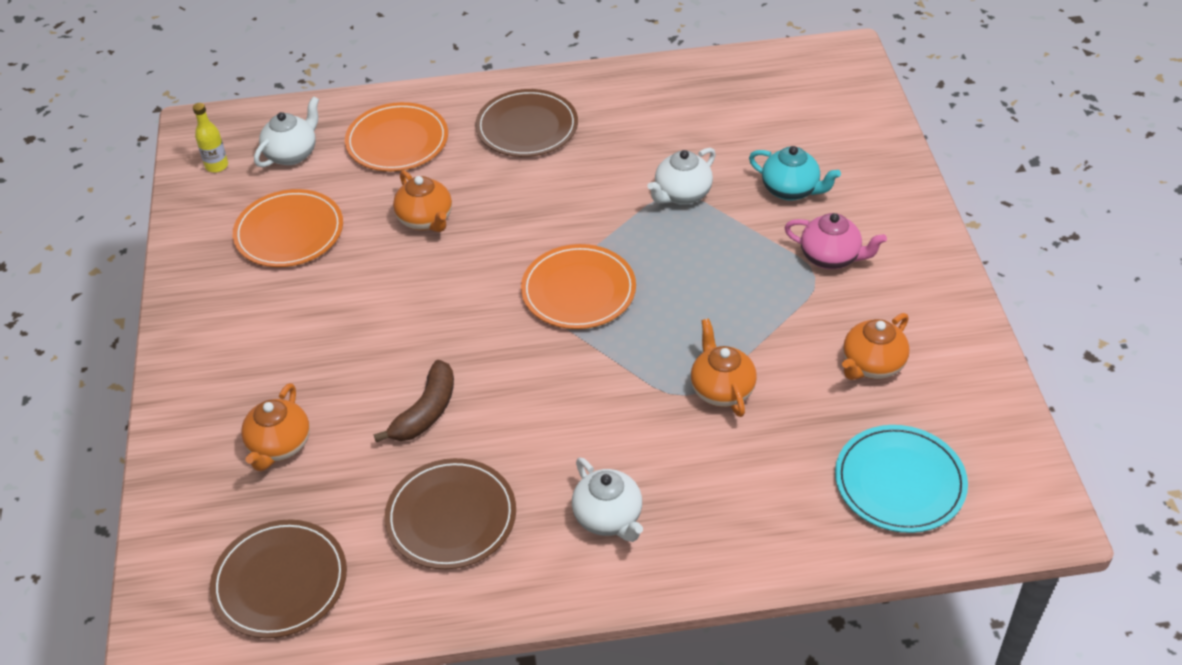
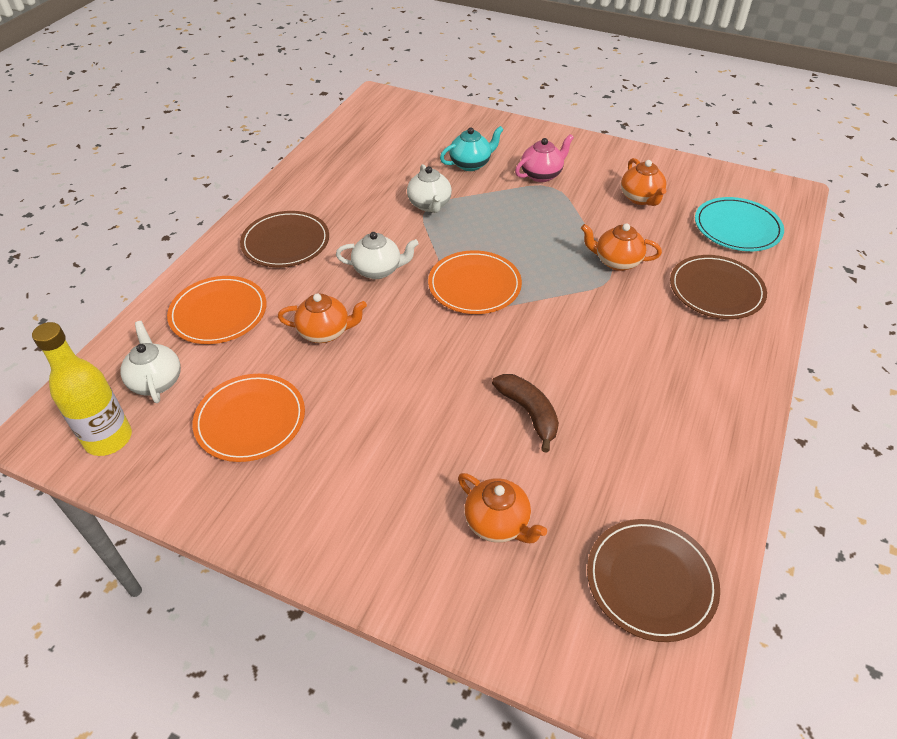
camera: 60 degrees left, 0 degrees up
(217, 166) = (108, 439): yellow bottle -> yellow bottle, size x1.88
(451, 517) = (645, 440): brown plate -> brown plate (716, 290)
(609, 518) = (695, 357): white teapot -> white teapot (378, 270)

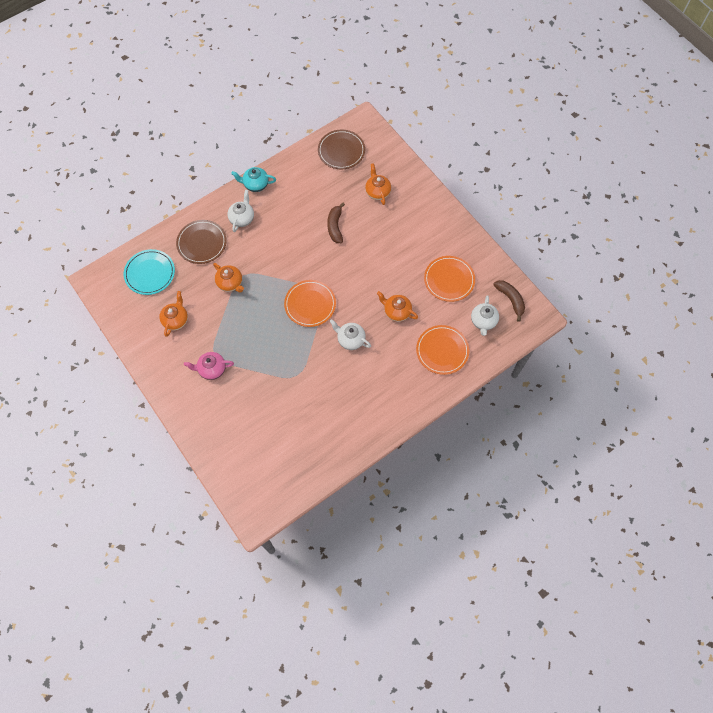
camera: 150 degrees left, 20 degrees up
(108, 439) = (510, 299): yellow bottle -> brown banana
(285, 242) = (388, 387): brown plate -> none
(430, 205) = (293, 377): white teapot -> white teapot (242, 218)
(471, 164) = (244, 402): turquoise teapot -> turquoise teapot (255, 185)

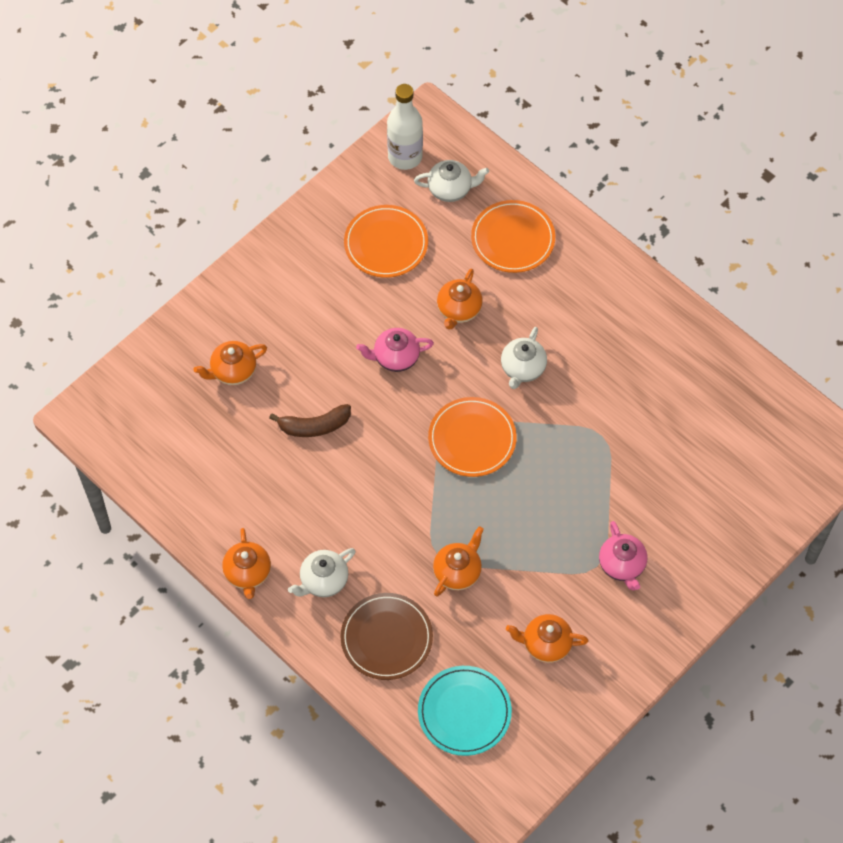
camera: 100 degrees left, 5 degrees down
(242, 218) = (323, 581): white teapot -> white teapot turned 45 degrees counterclockwise
(255, 185) = (248, 573): turquoise teapot -> orange teapot
(341, 151) = (153, 443): brown plate -> none
(371, 273) = (395, 357): none -> pink teapot
(510, 299) = (405, 156): brown banana -> white bottle

